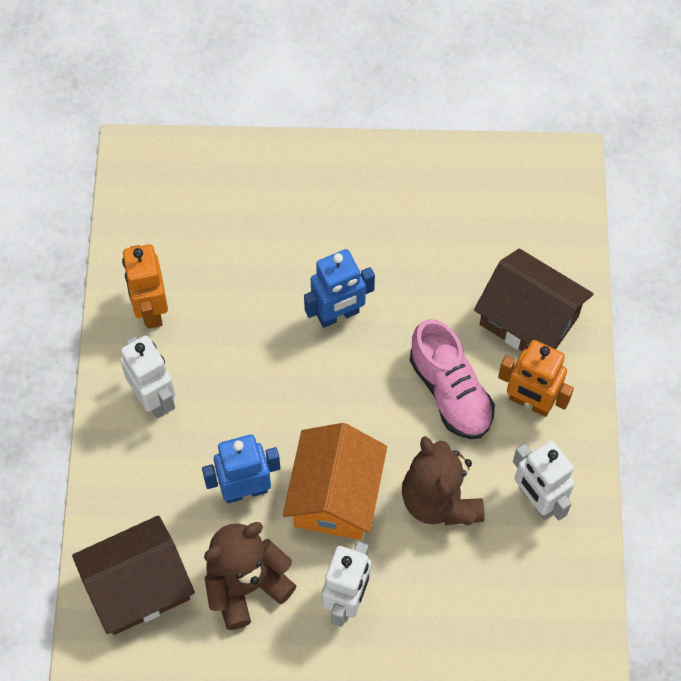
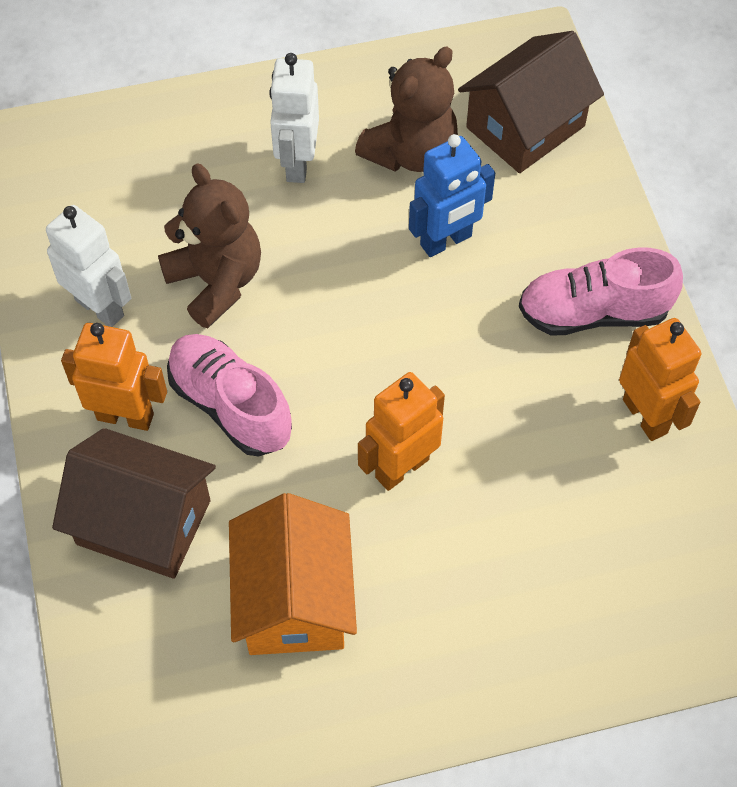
camera: 165 degrees right, 5 degrees down
(154, 398) = (593, 313): white robot -> pink shoe
(335, 495) = (340, 259): orange house -> orange house (294, 599)
(338, 315) = (401, 468): blue robot -> orange robot

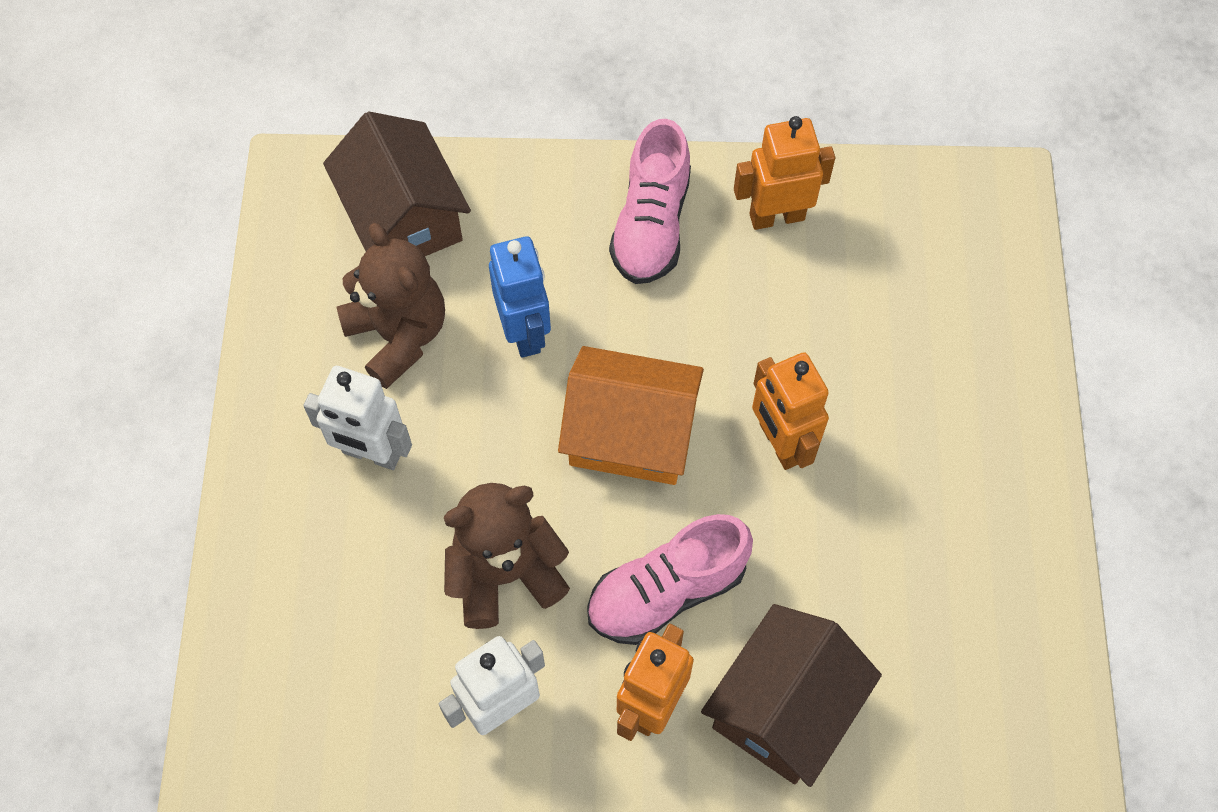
camera: 75 degrees left, 5 degrees up
(294, 599) = (901, 577): orange house -> orange house (630, 434)

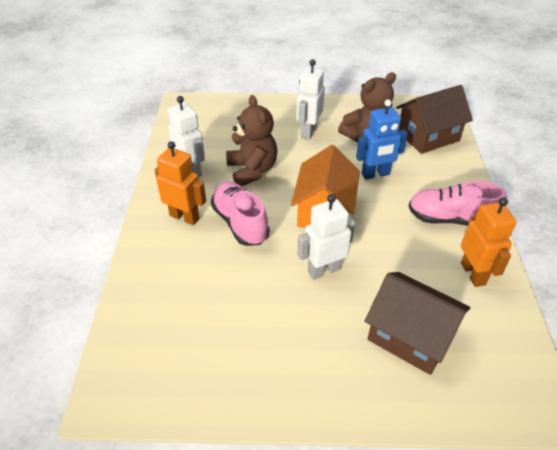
camera: 90 degrees right, 20 degrees down
(780, 443) = (324, 270): orange robot -> white robot
(784, 708) = (174, 266): brown house -> brown house (410, 336)

